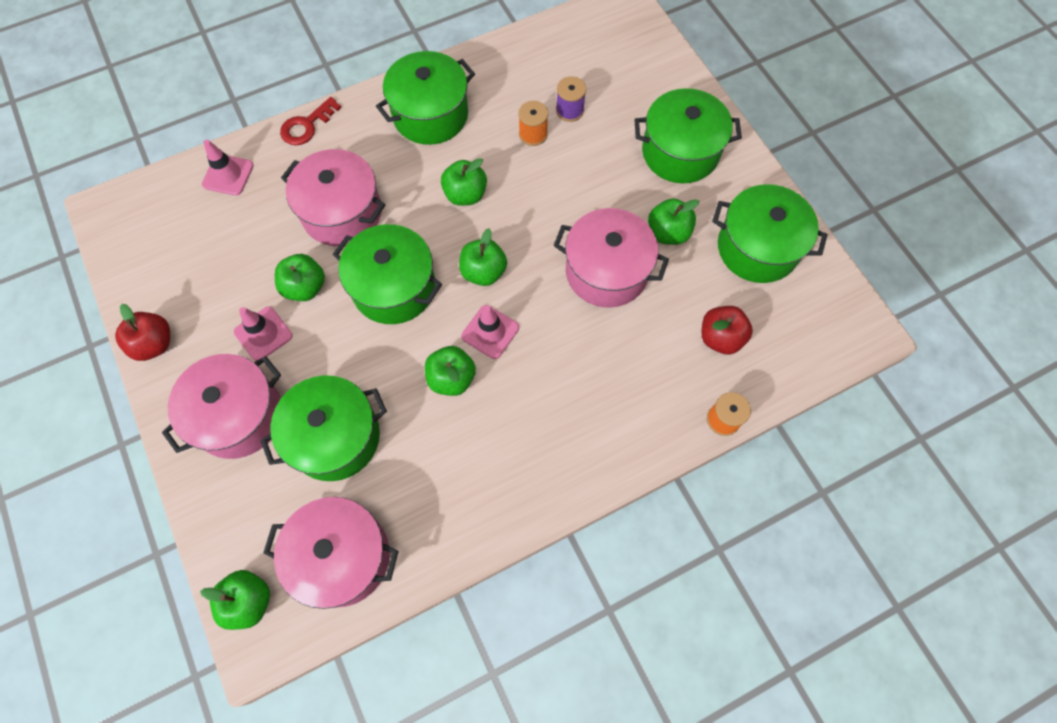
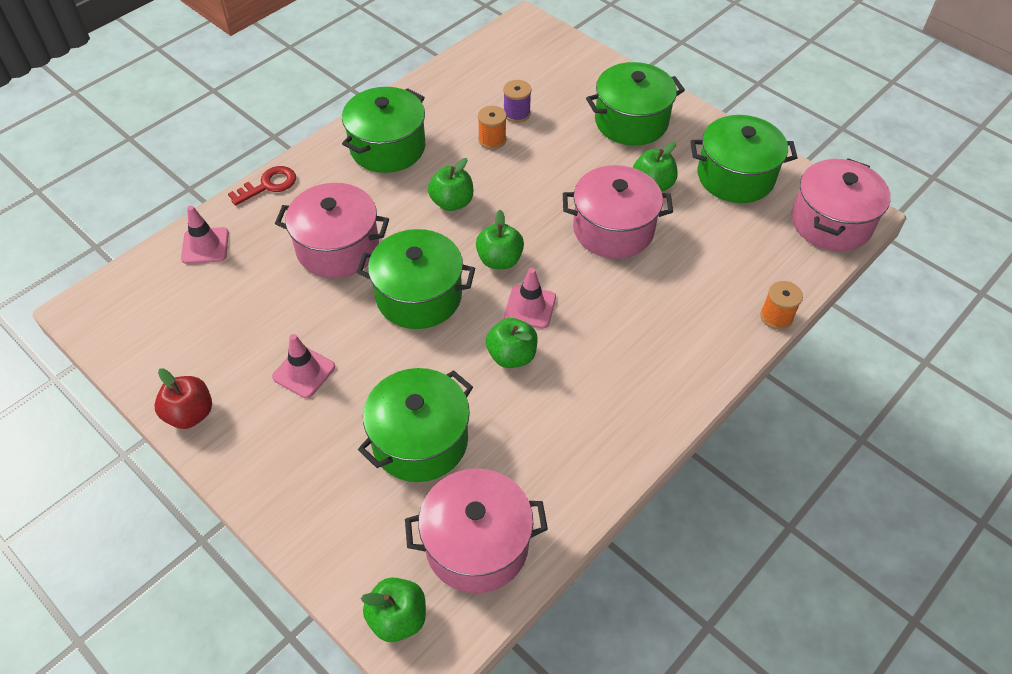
camera: 20 degrees left, 15 degrees down
(239, 416) = (310, 452): pink pot -> pink pot (831, 222)
(305, 287) = (329, 320): green apple -> none
(306, 126) = (268, 185): red key -> red key turned 150 degrees counterclockwise
(720, 338) = (740, 253): red apple -> none

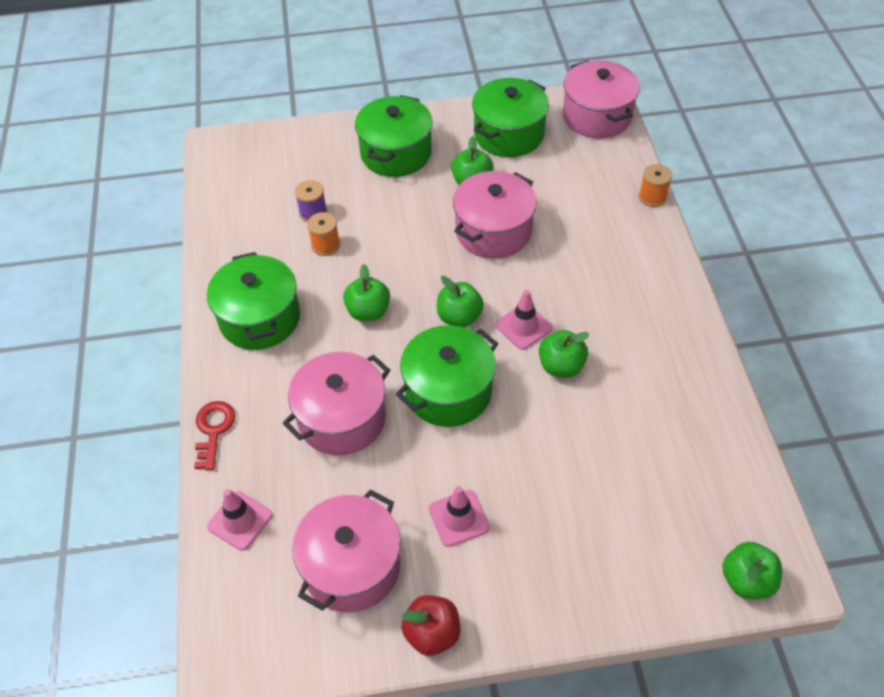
camera: 50 degrees left, 0 degrees up
(420, 440) = (594, 473): green pot -> none
(477, 544) = (716, 490): pink pot -> pink pot (352, 566)

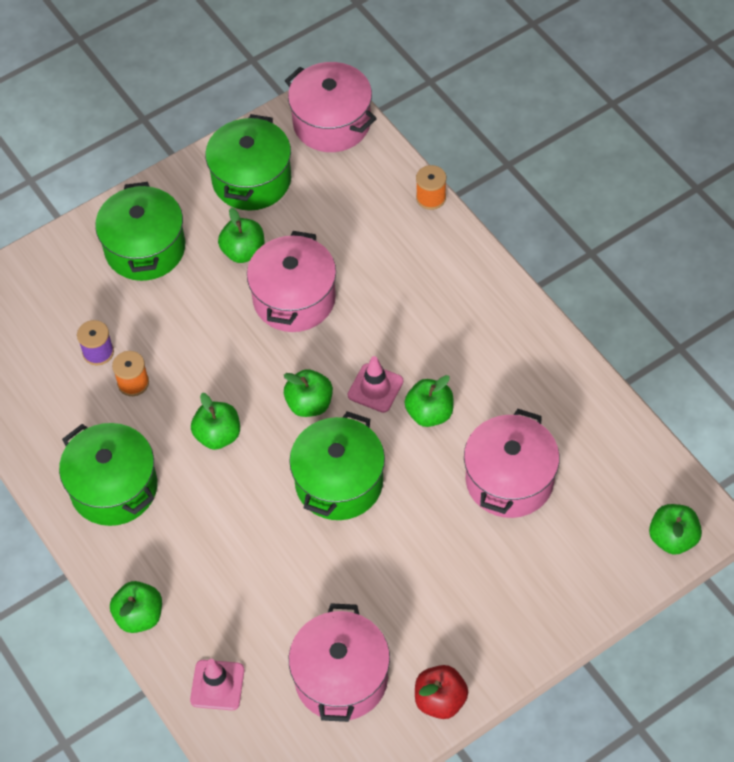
camera: 25 degrees left, 5 degrees up
(213, 430) = (139, 616): red key -> green apple
(342, 418) = (254, 551): pink pot -> pink pot (509, 480)
(459, 518) = (411, 594): pink traffic cone -> none

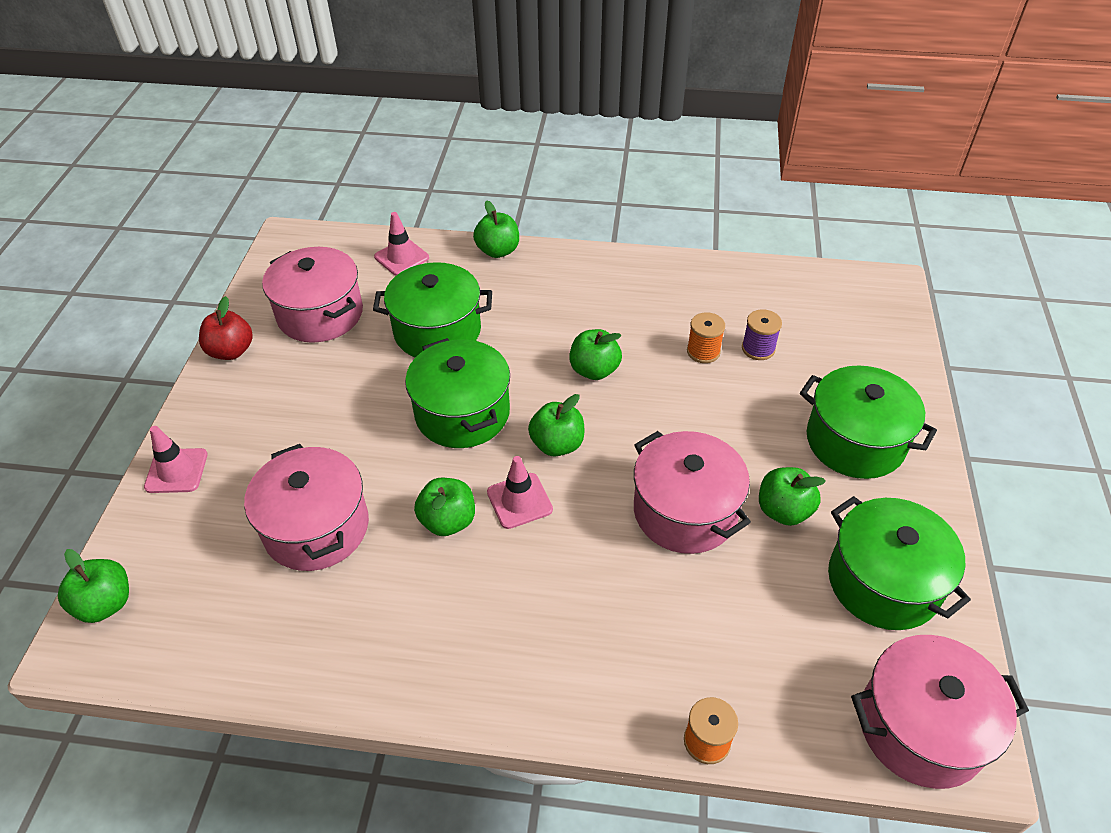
camera: 130 degrees right, 10 degrees down
(114, 488) = (615, 291): green pot -> green pot (437, 331)
(563, 609) = (176, 471): none -> pink traffic cone

